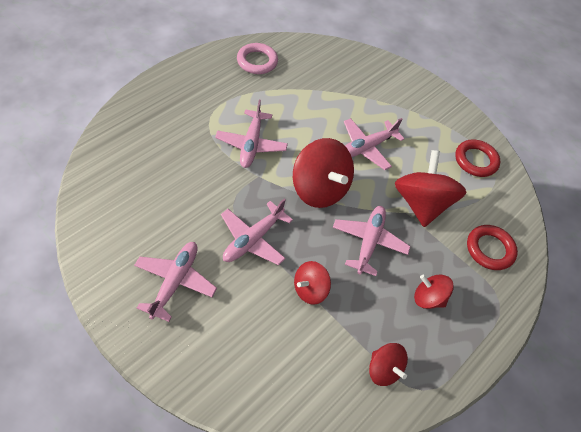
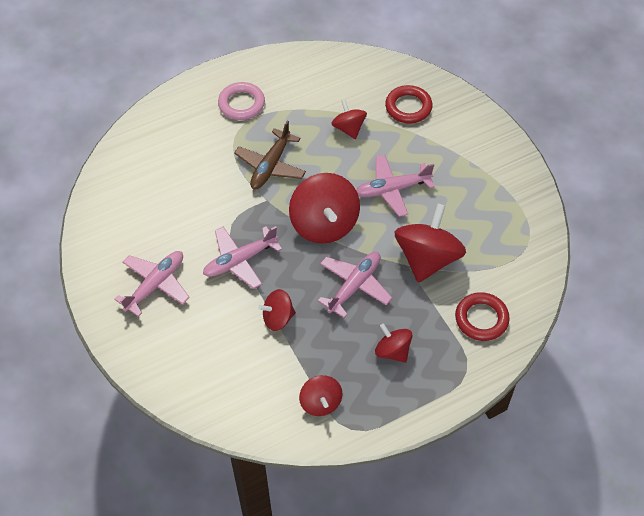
camera: 25 degrees right, 0 degrees up
(251, 144) = (271, 166): pink plane -> brown plane
(257, 61) = (308, 75): pink ring -> pink ring (241, 104)
(308, 101) = (349, 128): none -> red spinning top
(475, 160) = (512, 224): red ring -> red ring (408, 107)

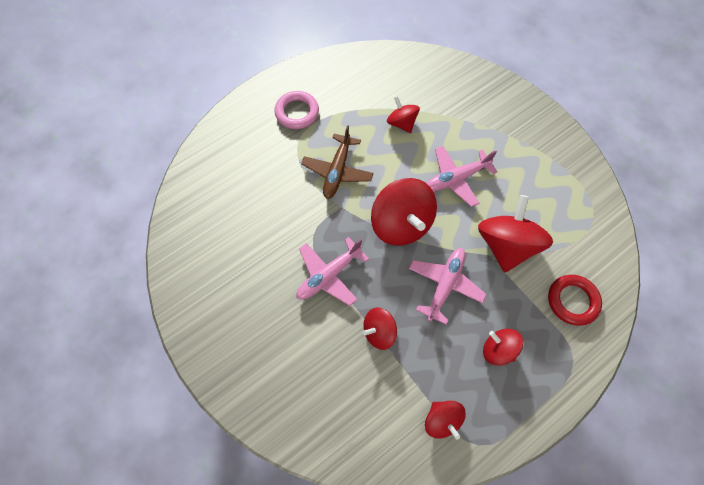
camera: 10 degrees left, 10 degrees up
(155, 285) = (251, 314): pink plane -> none
(408, 107) = (450, 95): red ring -> none

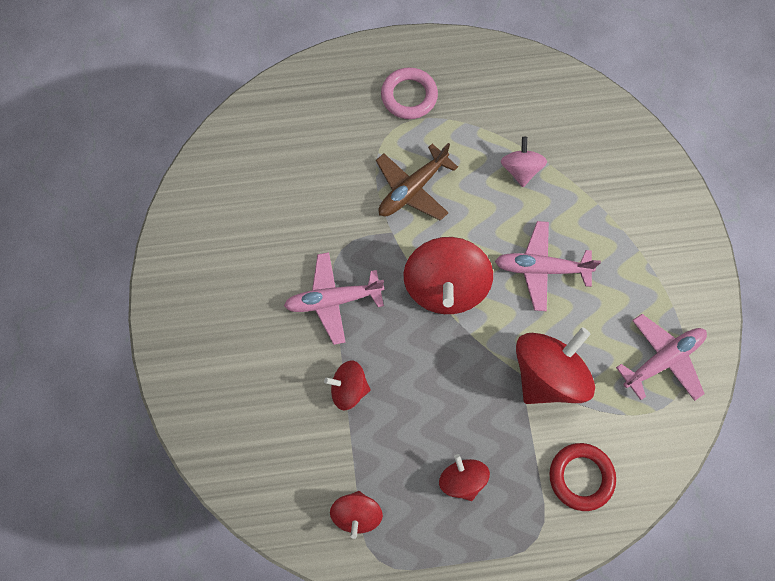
camera: 30 degrees right, 5 degrees up
(401, 123) = (520, 170): red spinning top -> pink spinning top
(444, 285) = (450, 379): pink plane -> pink plane (662, 359)

